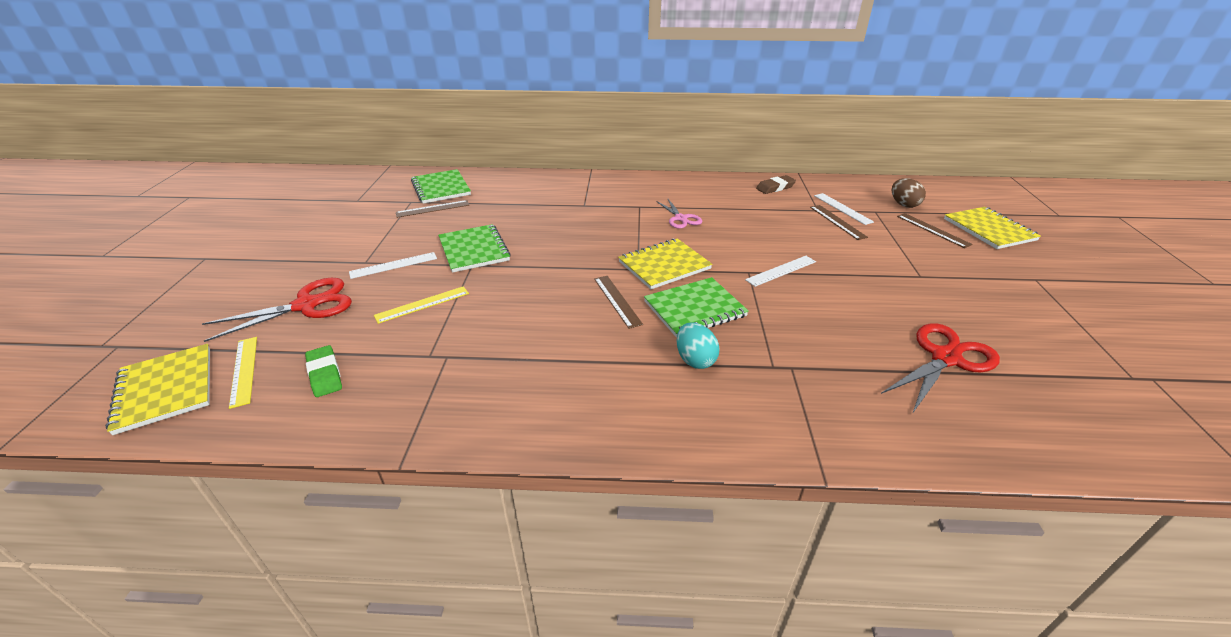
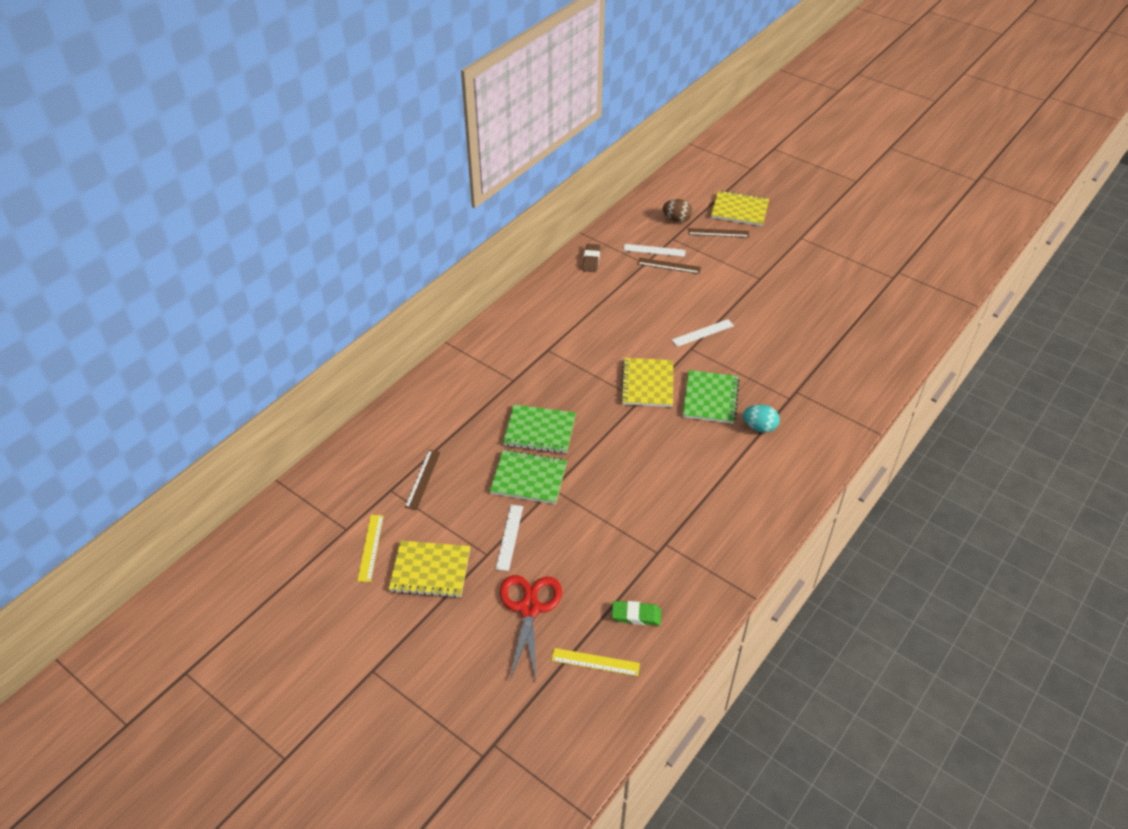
camera: 55 degrees left, 10 degrees up
(165, 389) = (585, 712): yellow notebook -> yellow notebook (430, 570)
(422, 304) = (587, 536): yellow ruler -> yellow ruler (370, 547)
(441, 188) = (381, 459): green notebook -> green notebook (539, 430)
(617, 301) = (670, 430): brown ruler -> none
(681, 218) = (590, 338): pink scissors -> none
(781, 271) = (703, 333): white ruler -> white ruler turned 60 degrees clockwise
(945, 358) = (833, 328): red scissors -> none

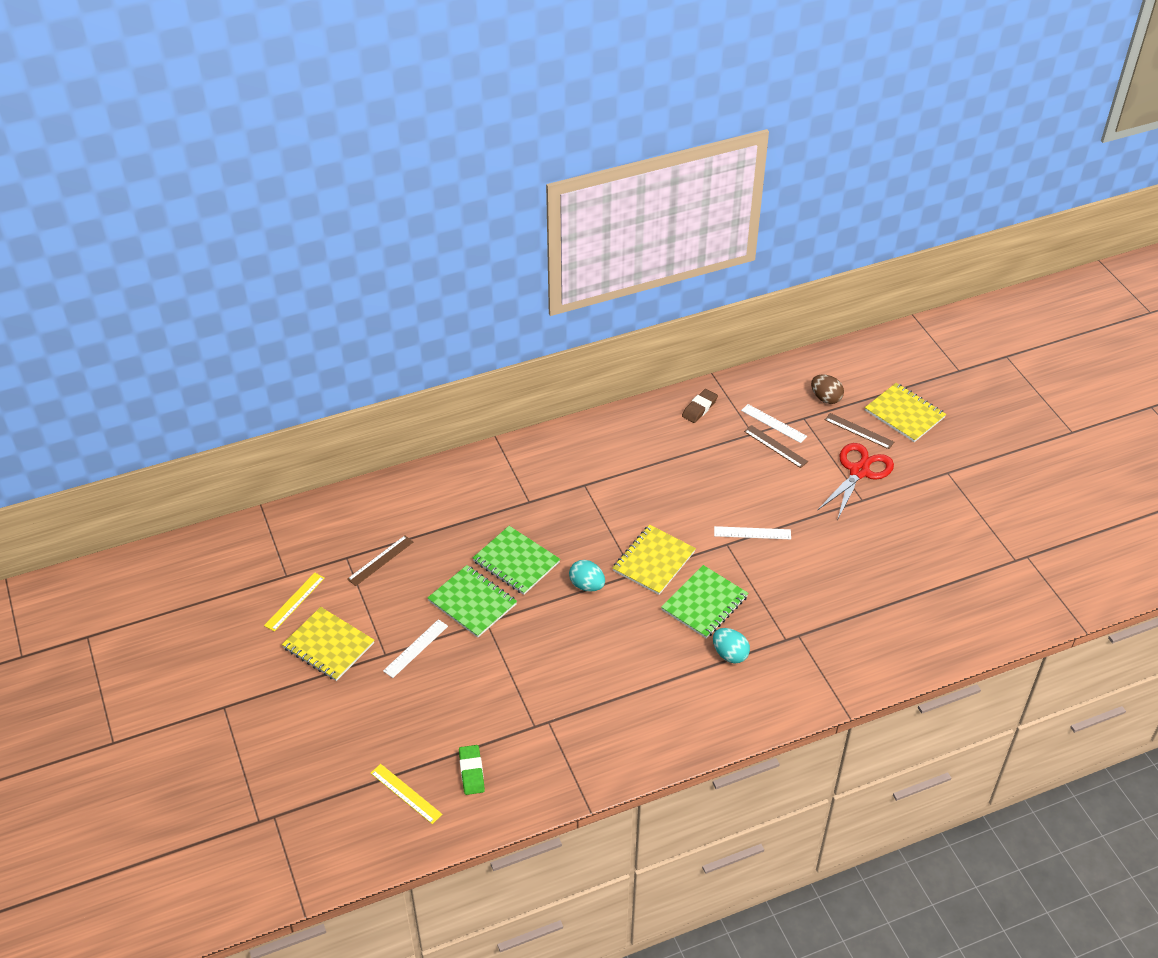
camera: 30 degrees right, 0 degrees up
(529, 608) = (385, 719): red scissors -> red scissors (859, 471)
(610, 424) = (587, 585): none -> turquoise egg
(636, 615) = (471, 772): green eraser -> green eraser turned 45 degrees clockwise

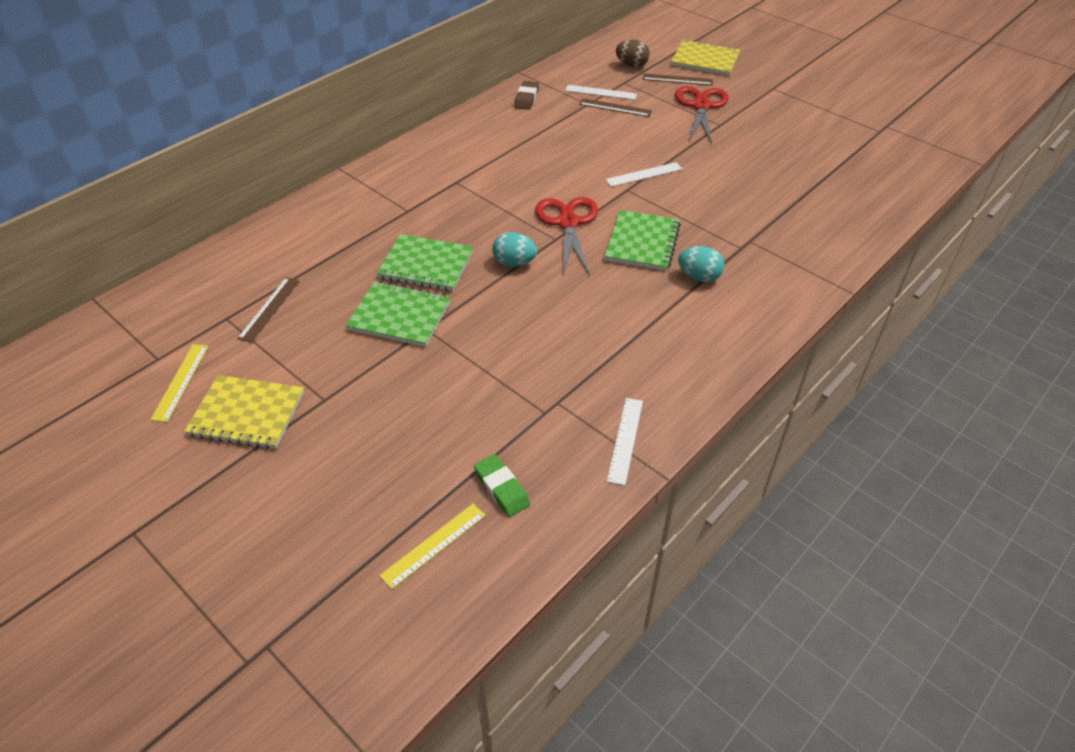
camera: 25 degrees left, 0 degrees up
(406, 793) = (434, 545): yellow ruler -> yellow ruler turned 60 degrees counterclockwise
(415, 648) = (358, 381): white ruler -> white ruler (625, 440)
(654, 561) = (568, 223): yellow notebook -> red scissors

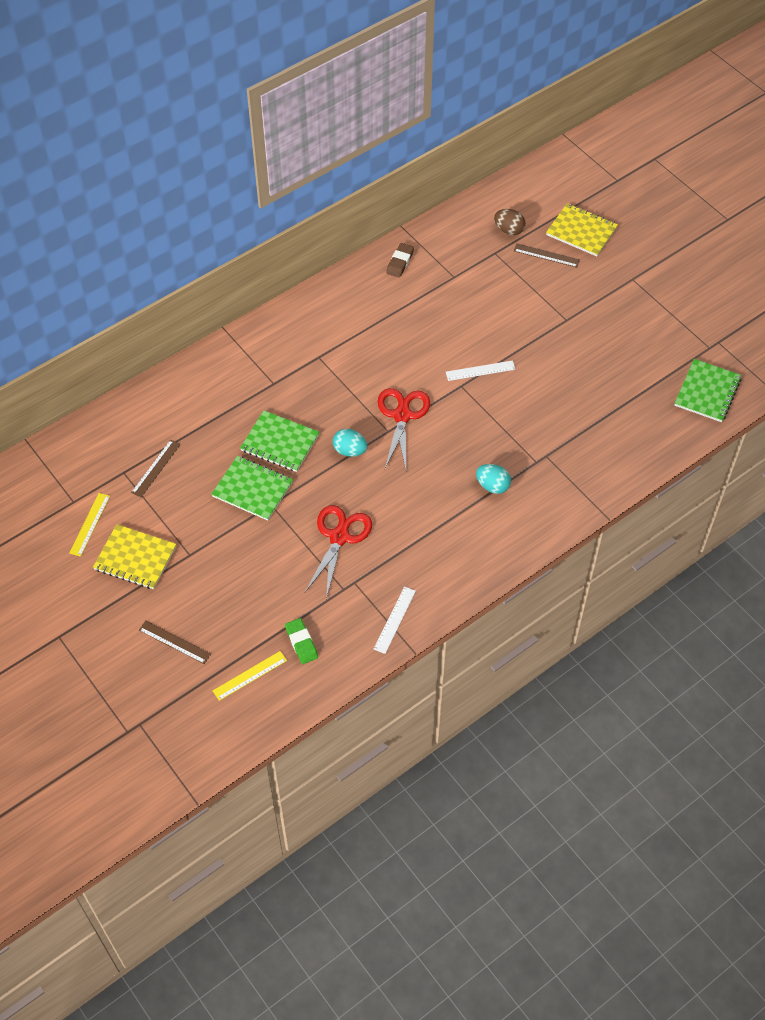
camera: 10 degrees right, 10 degrees up
(601, 92) = (470, 263): white ruler -> none
(615, 107) = (477, 285): brown ruler -> brown ruler (174, 642)
(642, 242) = (457, 444): green notebook -> green notebook (707, 392)
(701, 106) = (557, 294): red scissors -> red scissors (339, 537)

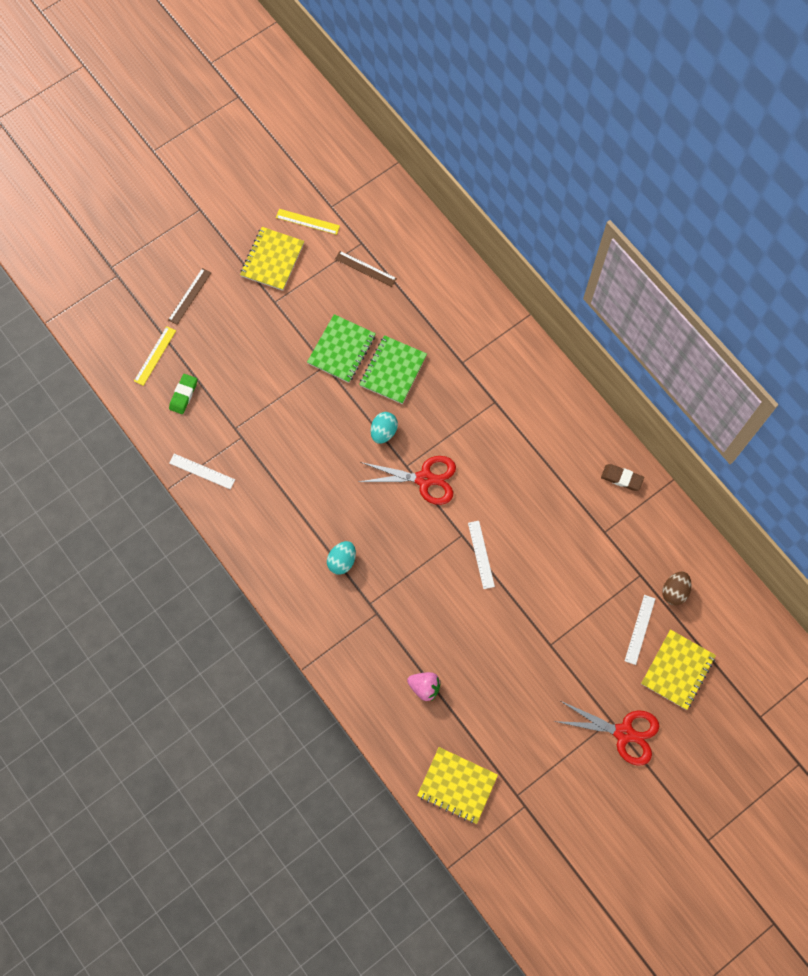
camera: 90 degrees right, 15 degrees up
(250, 675) = (155, 355): yellow ruler -> yellow ruler turned 60 degrees clockwise
(301, 642) = (183, 395): green eraser -> green eraser turned 45 degrees counterclockwise
(339, 537) = (289, 424): red scissors -> red scissors (624, 733)
(546, 255) = (640, 629): brown ruler -> white ruler
(616, 416) = (424, 687): none -> pink strawberry
(707, 392) = (457, 785): green notebook -> yellow notebook

